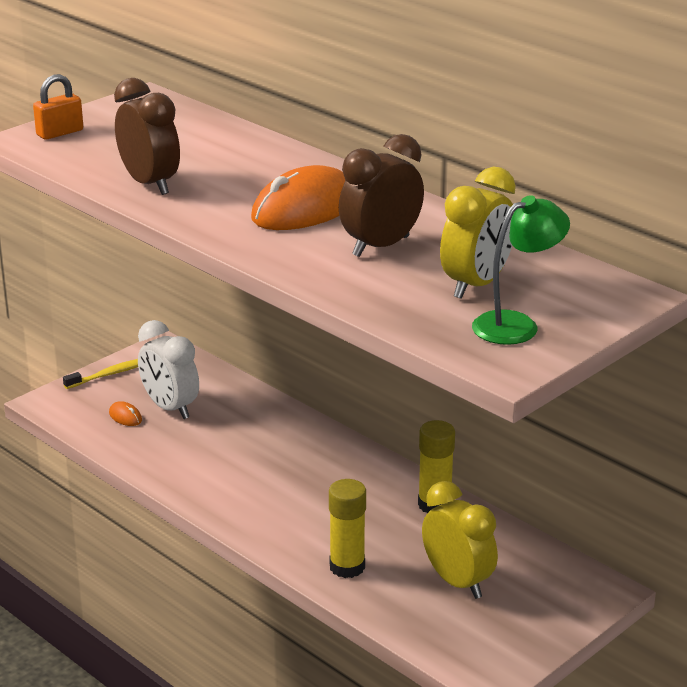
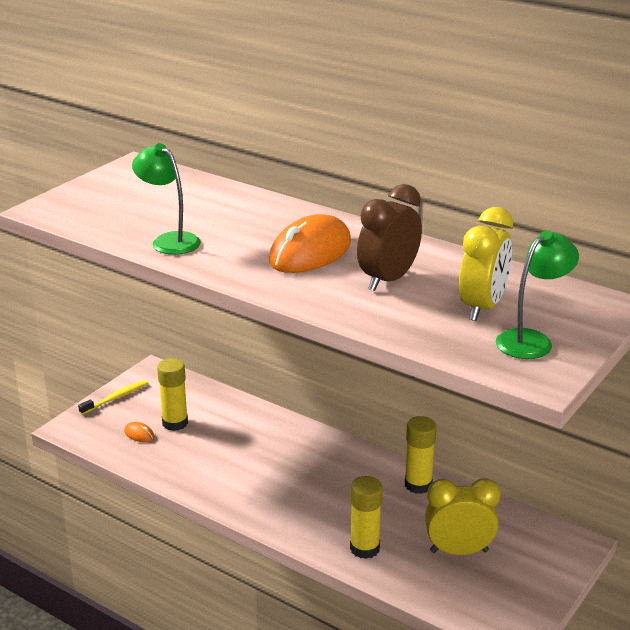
camera: 10 degrees left, 0 degrees up
(60, 133) = (74, 201): orange padlock -> none
(150, 184) = (169, 240): brown clock -> green lamp
(170, 408) = (175, 423): white clock -> yellow glue stick
(457, 582) = (459, 551): yellow clock -> yellow clock turned 45 degrees counterclockwise

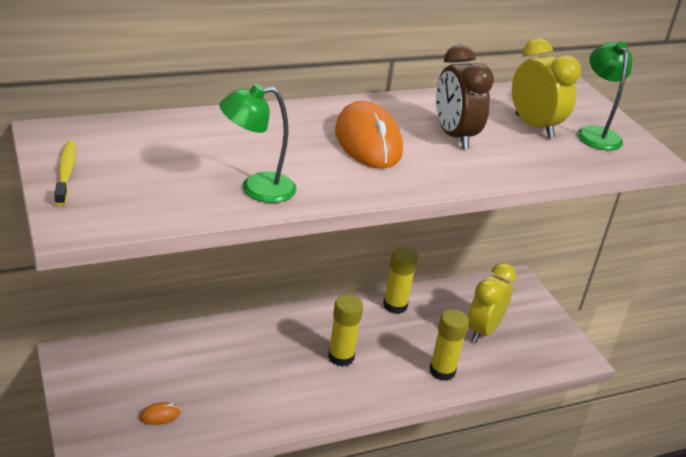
camera: 60 degrees left, 5 degrees up
(116, 398) = (81, 401): yellow toothbrush -> yellow toothbrush (66, 173)
(175, 423) = (170, 384): yellow glue stick -> yellow glue stick (341, 357)

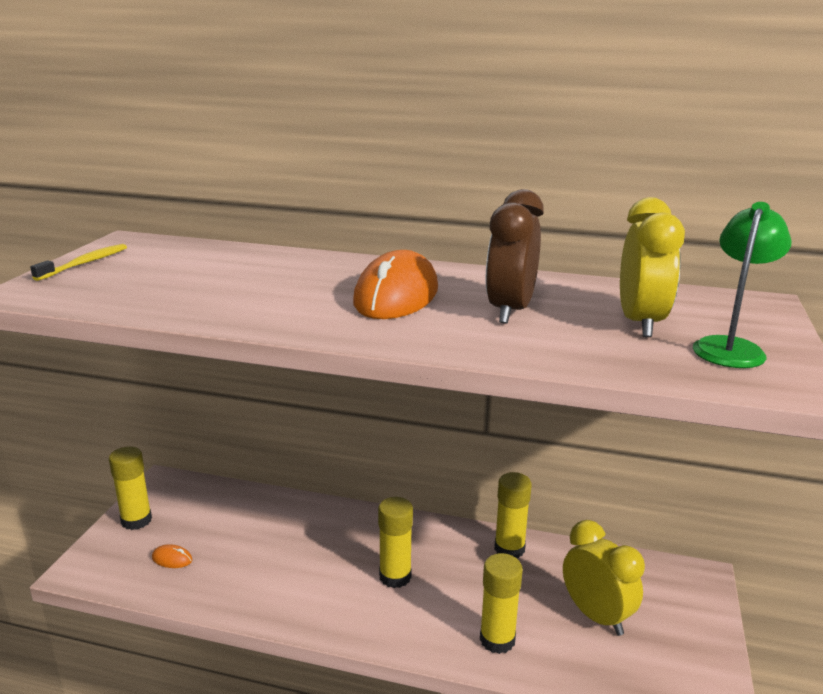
camera: 40 degrees right, 10 degrees down
(87, 398) = (136, 520): none -> yellow glue stick
(257, 188) = (213, 305): green lamp -> none
(483, 331) = (596, 616): yellow clock -> yellow clock turned 75 degrees clockwise

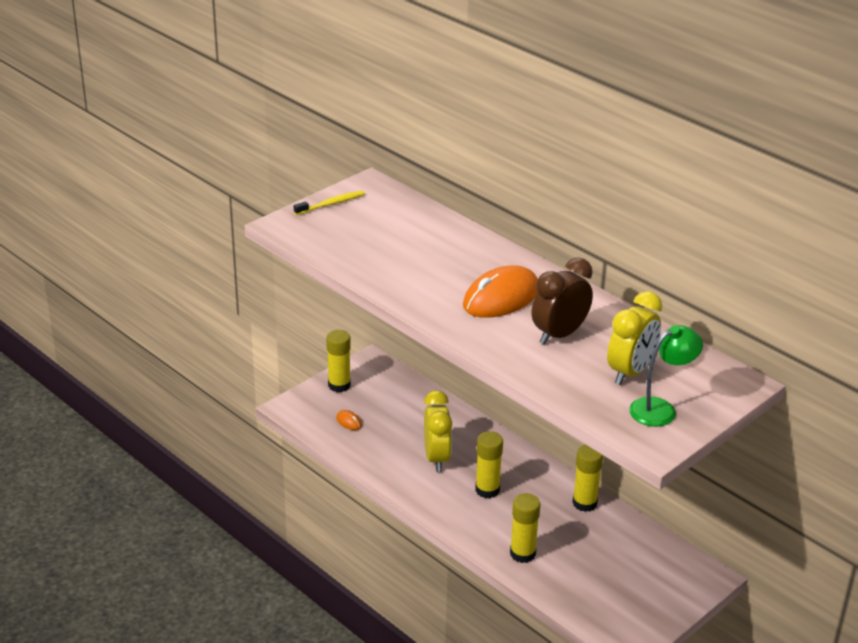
camera: 30 degrees right, 10 degrees up
(596, 616) = (603, 568): yellow clock -> yellow clock (436, 458)

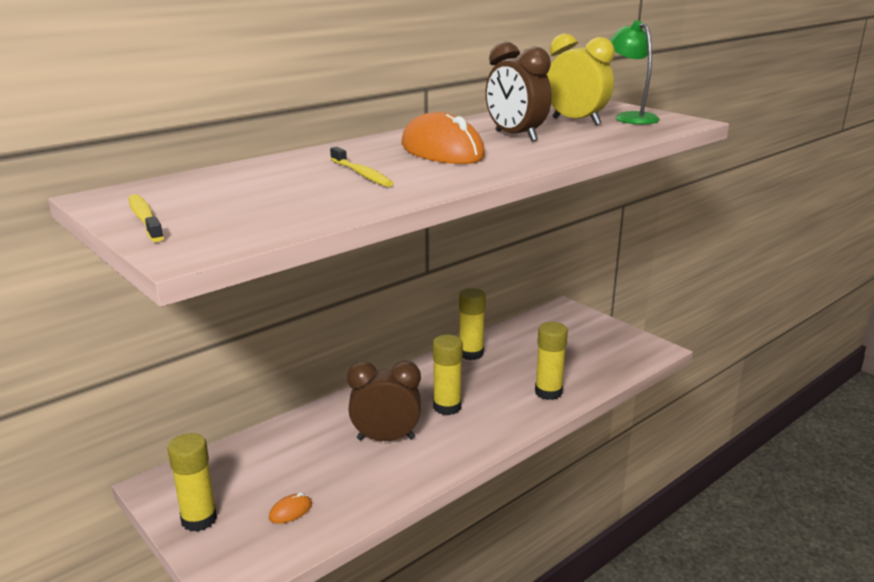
camera: 85 degrees left, 10 degrees down
(430, 266) = (361, 174): none -> yellow toothbrush
(436, 458) = (386, 439): yellow clock -> brown clock

